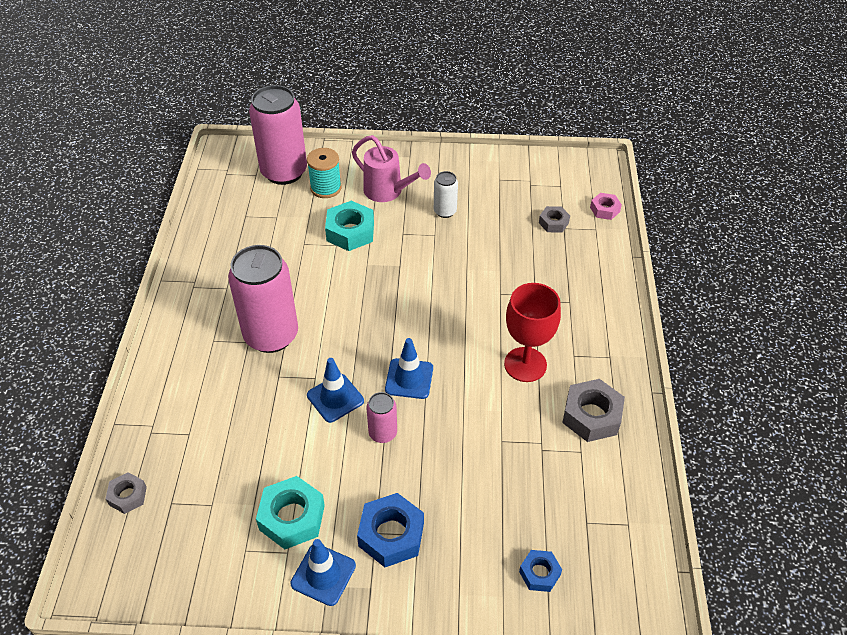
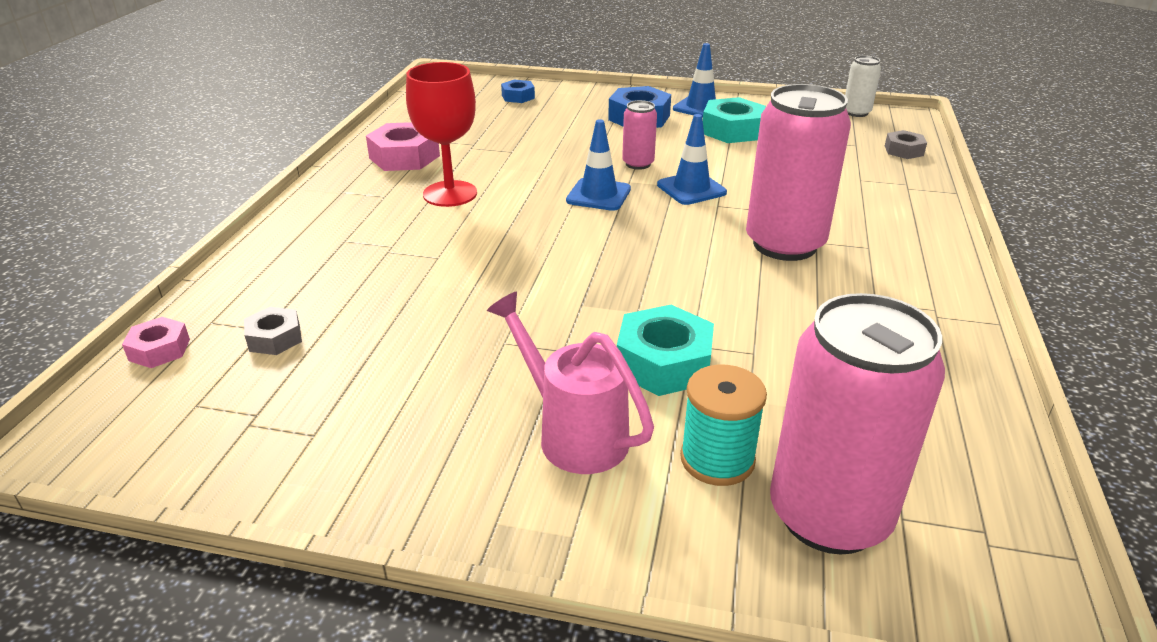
camera: 170 degrees left, 15 degrees down
(445, 211) = (466, 380): white can -> white can (856, 112)
(591, 416) = (404, 157): grey nut -> pink nut

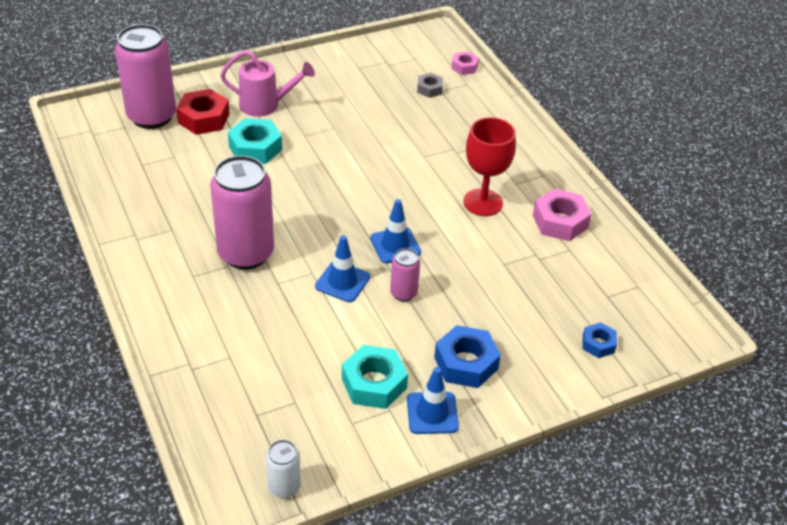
camera: 140 degrees right, 10 degrees up
(717, 459) = (203, 118): turquoise spool -> red nut
(904, 150) = (211, 425): grey nut -> none

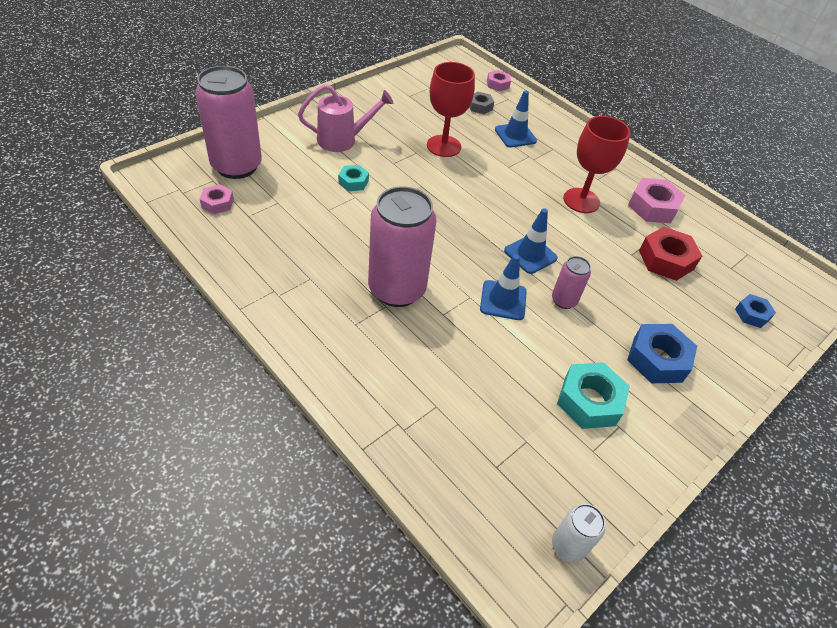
camera: 20 degrees left, 5 degrees up
(119, 149) = (217, 203): none -> pink nut
(203, 118) = (289, 161): red nut -> red nut (666, 260)
(255, 148) = (353, 182): turquoise nut -> turquoise nut, size x0.58
(366, 125) = (443, 146): none -> red goblet
(432, 413) = (659, 420): blue traffic cone -> blue traffic cone (515, 135)

